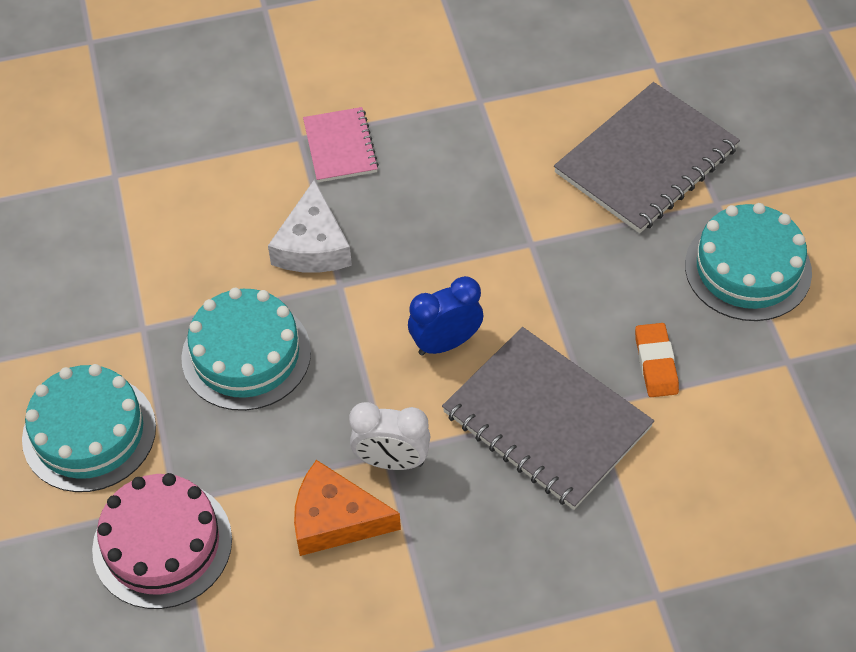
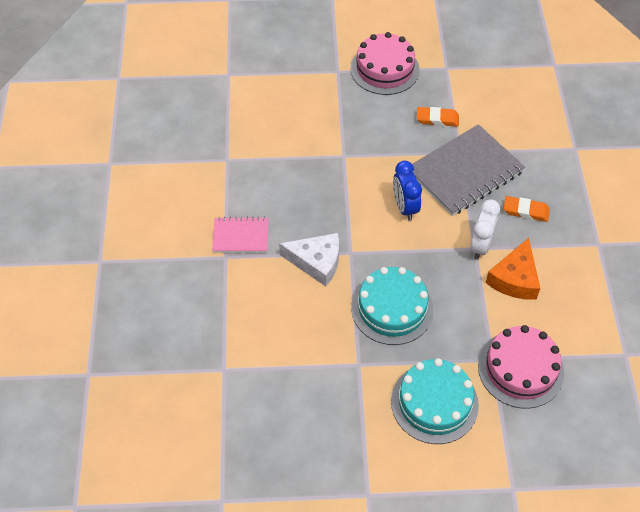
camera: 80 degrees left, 0 degrees up
(484, 523) = (526, 211): none -> orange eraser
(646, 160) = (298, 93): grey notebook -> none
(748, 268) = (384, 69): turquoise cake -> pink cake

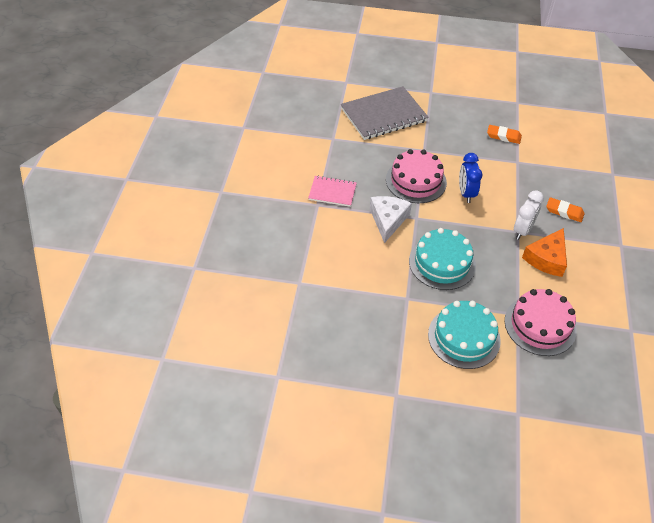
camera: 10 degrees right, 5 degrees down
(316, 262) = (388, 220): white cheese -> white cheese turned 105 degrees counterclockwise
(384, 69) = (468, 96): pink cake -> pink cake (416, 181)
(465, 172) = (519, 176): grey notebook -> grey notebook (383, 115)

